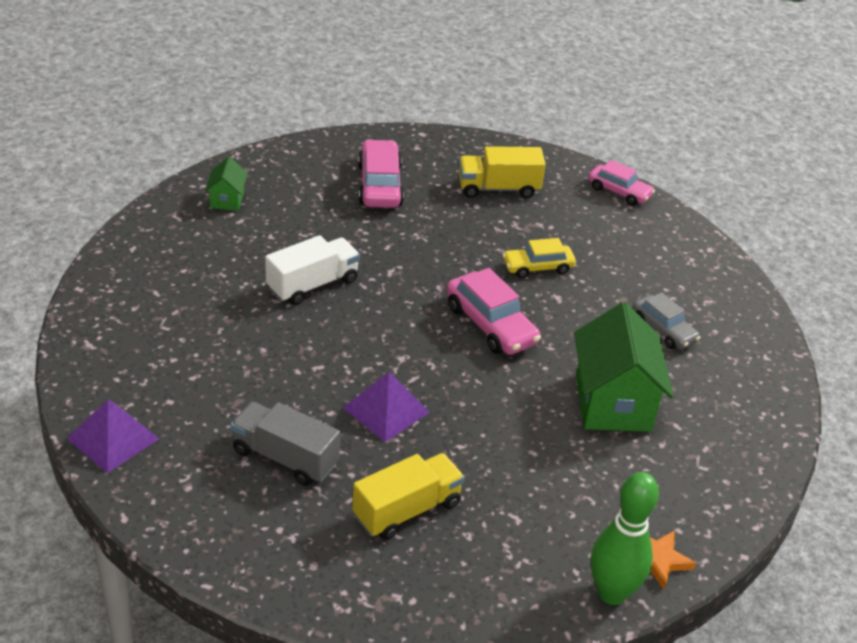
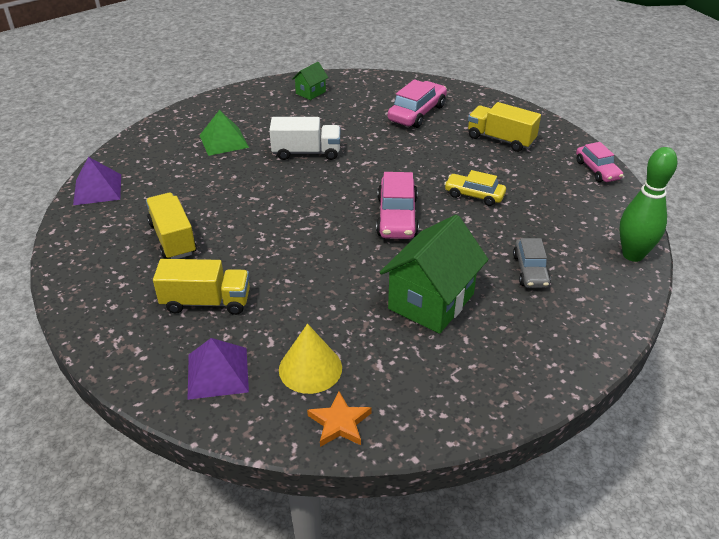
camera: 40 degrees right, 0 degrees up
(196, 308) = (224, 141): none -> green pyramid
(285, 457) = (173, 239): grey truck -> yellow truck
(386, 410) = (266, 238): purple pyramid -> purple pyramid (218, 372)
(579, 524) = (310, 368): none -> yellow cone
(612, 593) = (278, 426): green bowling pin -> green bowling pin (633, 255)

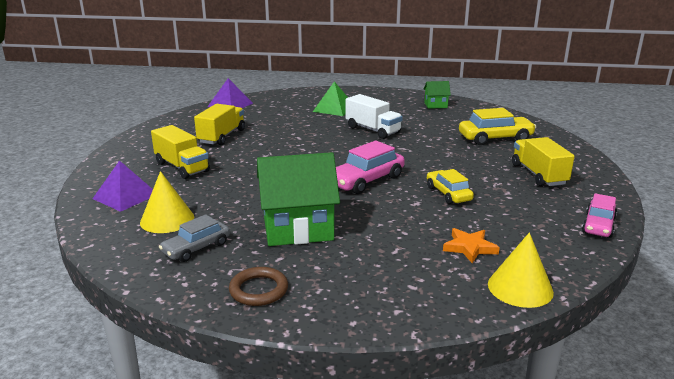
camera: 45 degrees right, 15 degrees down
(340, 423) = (128, 250): orange star -> orange star (469, 248)
(417, 113) = (495, 138): pink car -> yellow car
(502, 377) = (258, 290): none -> brown ring
(530, 270) = (404, 250): grey car -> grey car (196, 248)
(633, 255) = (520, 288): green bowling pin -> yellow cone

